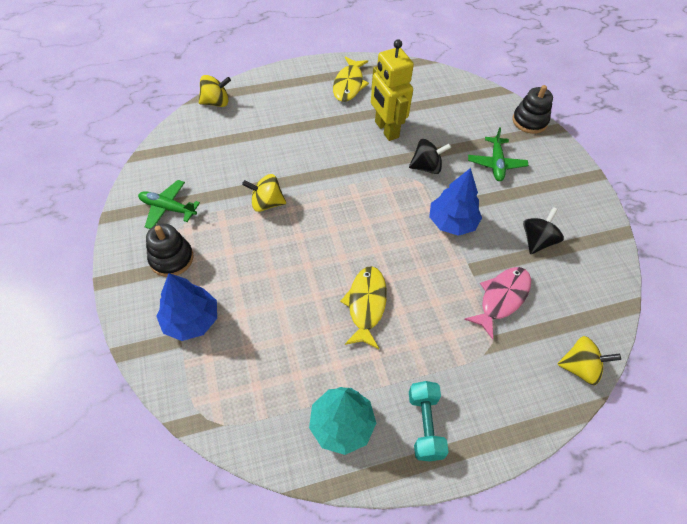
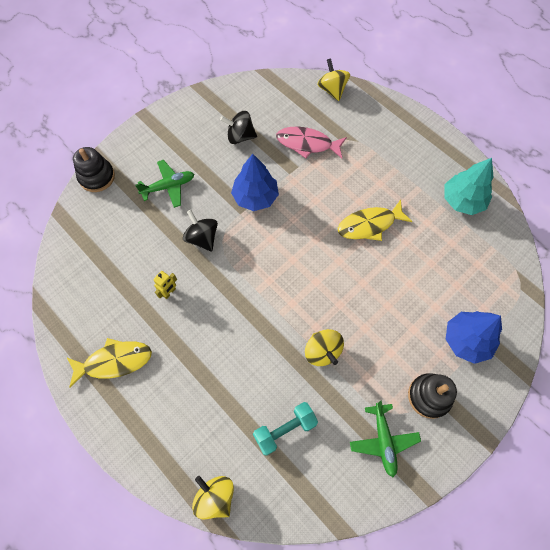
camera: 115 degrees left, 10 degrees up
(386, 130) = (169, 292): yellow robot -> yellow robot, size x0.42
(424, 425) = (429, 156): turquoise dumbbell -> turquoise dumbbell (285, 430)

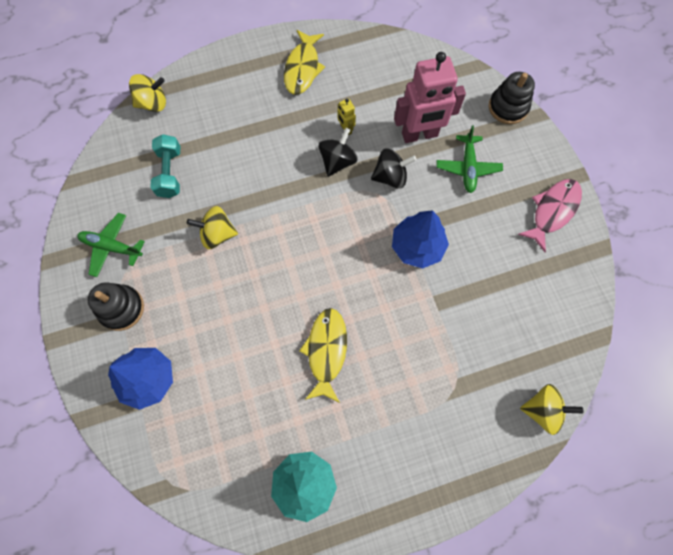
camera: 115 degrees right, 5 degrees up
(151, 231) = (419, 135): none -> pink robot
(240, 136) = (507, 264): black spinning top -> black spinning top (337, 161)
(307, 144) = (466, 336): pink fish -> pink fish (552, 211)

